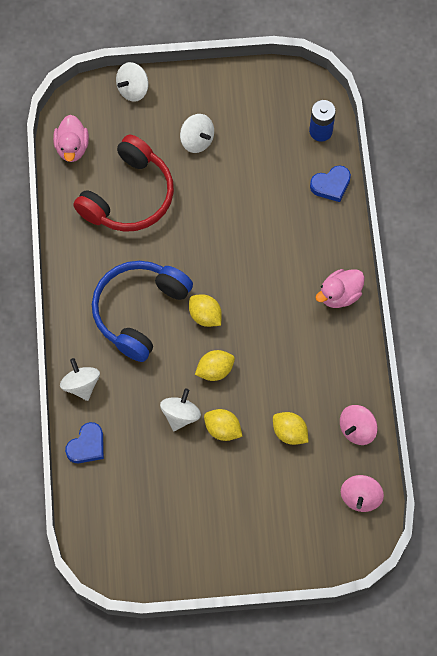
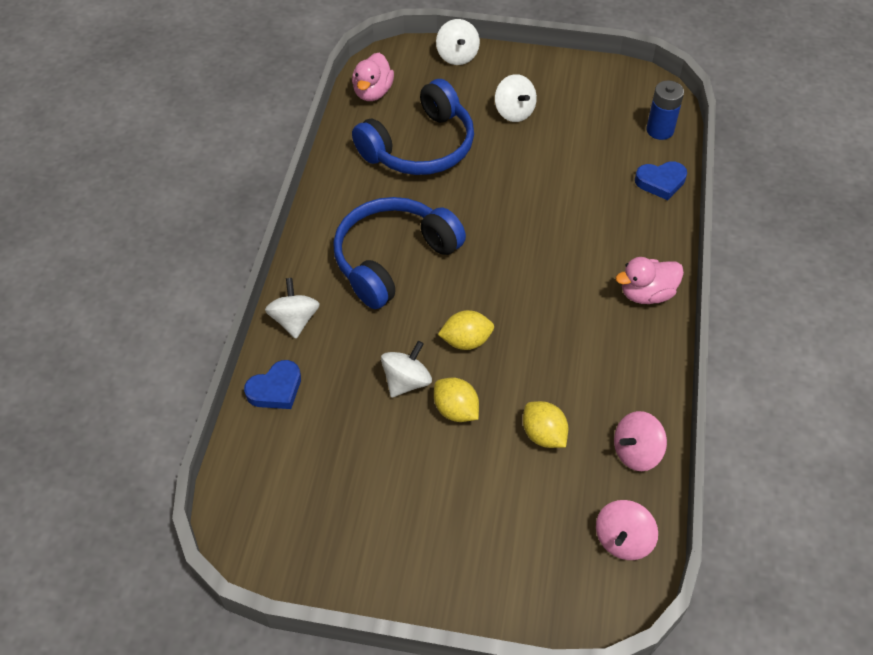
camera: 15 degrees right, 15 degrees down
(129, 196) = (420, 147): red headphones -> blue headphones
(133, 89) = (457, 56): white spinning top -> white spinning top turned 75 degrees counterclockwise
(205, 316) = (472, 280): yellow lemon -> none

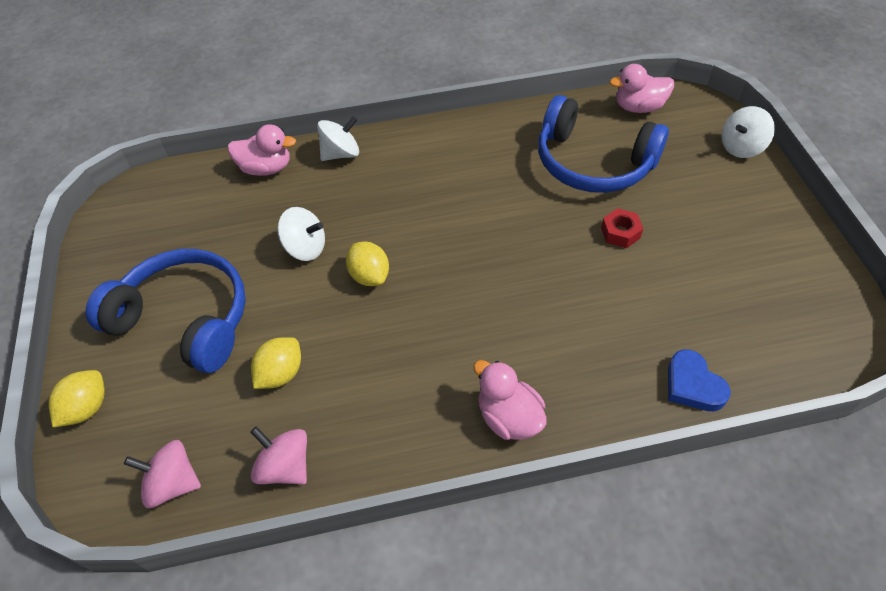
camera: 70 degrees right, 0 degrees up
(276, 389) = (266, 168): blue heart -> pink duck
(392, 259) = (441, 191): blue headphones -> blue headphones (185, 319)
(456, 410) = (286, 294): yellow lemon -> yellow lemon (87, 408)
(506, 162) = (620, 233): none -> red nut
(514, 112) = (698, 217): white spinning top -> none
(660, 130) = (780, 361): blue battery -> none

